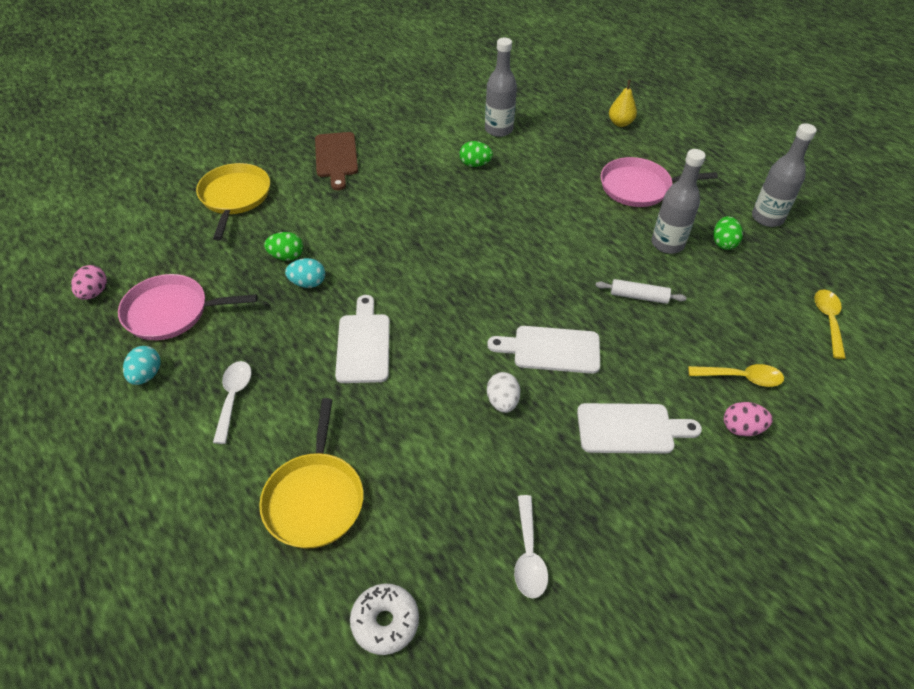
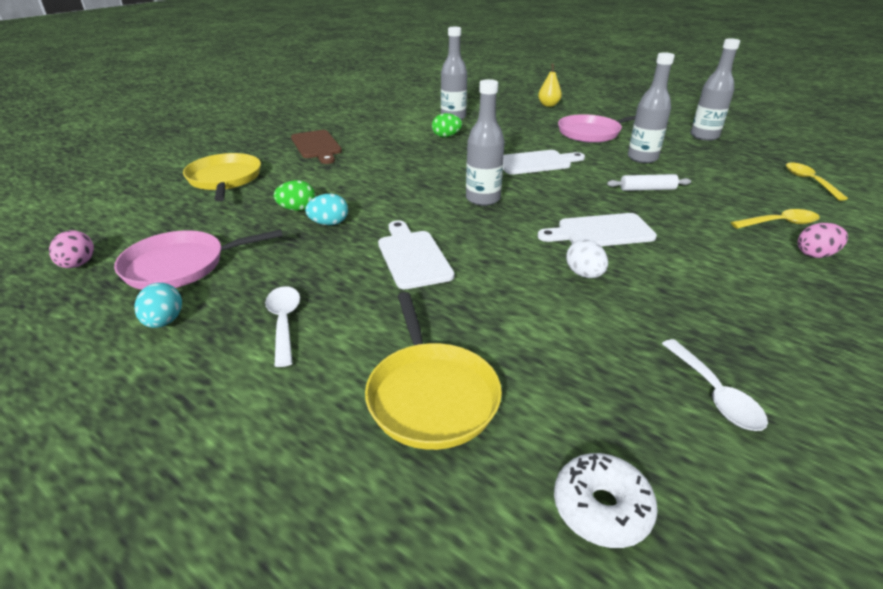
camera: 15 degrees left, 15 degrees down
(463, 277) = (483, 199): none -> grey bottle
(630, 429) = (721, 272): white cutting board -> white cutting board (536, 162)
(723, 243) = (685, 152): green egg -> none

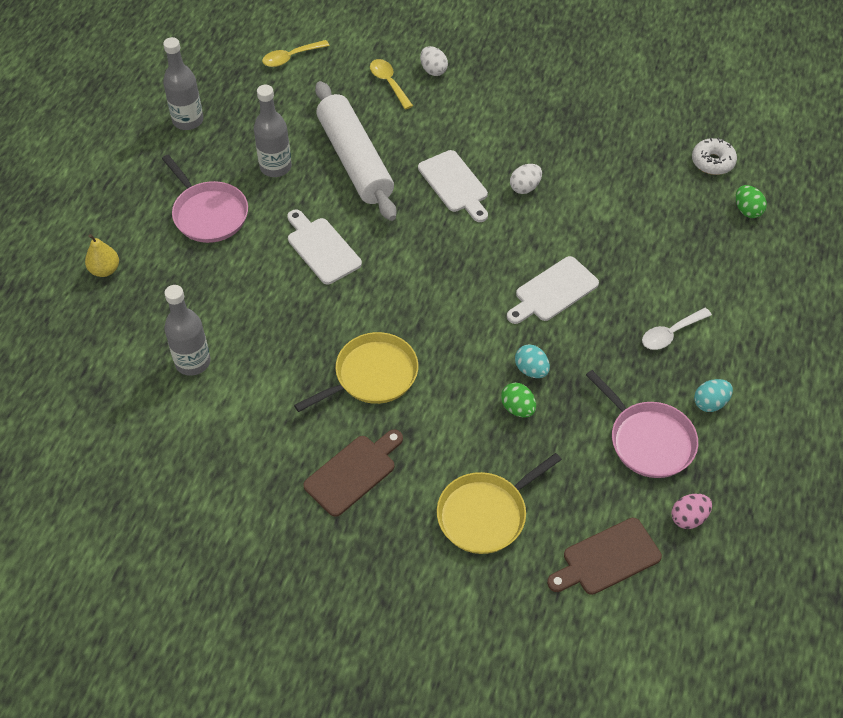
camera: 110 degrees left, 20 degrees up
(115, 216) = (607, 558): none -> brown cutting board
(431, 395) = (686, 237): yellow pan -> yellow pan (372, 375)
(446, 136) = (269, 349): green egg -> green egg (747, 210)
(483, 199) = (429, 272): grey bottle -> none
(647, 189) = (355, 160): white rolling pin -> white rolling pin, size x2.45
(715, 394) = (615, 125): white spoon -> none
(815, 255) = (433, 70): pink egg -> white egg

